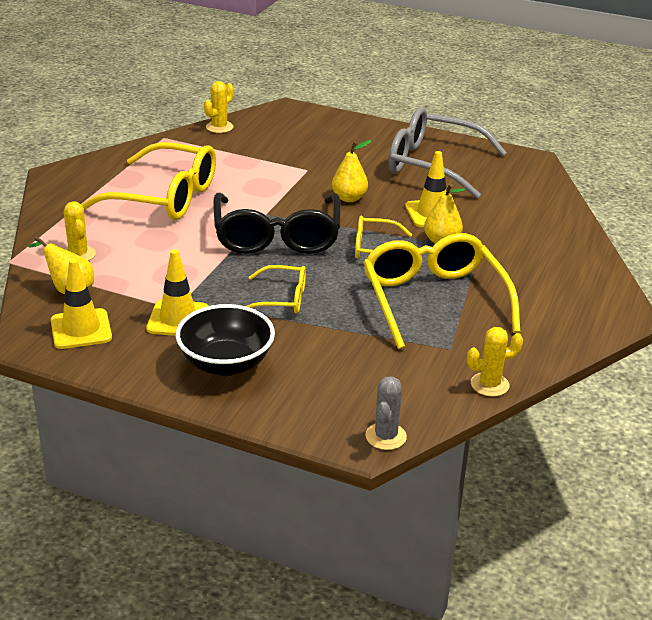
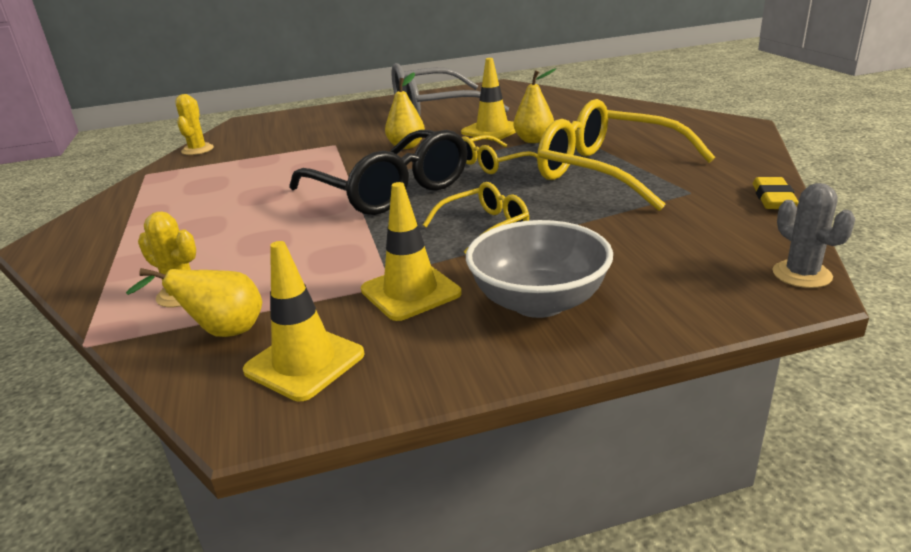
camera: 35 degrees left, 5 degrees down
(165, 197) = (218, 209): yellow glasses -> none
(226, 364) = (538, 302): black bowl -> grey bowl
(489, 384) = (773, 198): yellow cactus -> yellow eraser

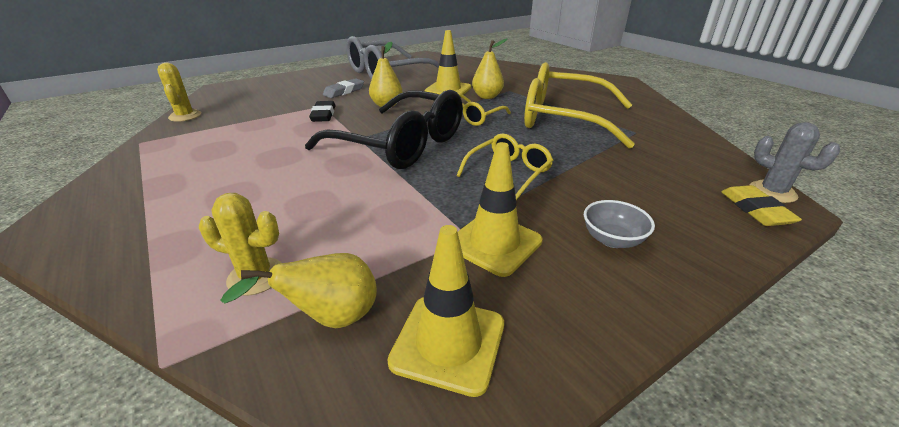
camera: 20 degrees left, 5 degrees up
(331, 154) = (323, 115): none -> black eraser
(370, 129) = (344, 91): none -> grey eraser
(538, 302) = (612, 239): grey bowl -> grey bowl, size x0.53
(773, 198) = (694, 133): yellow eraser -> yellow eraser (755, 210)

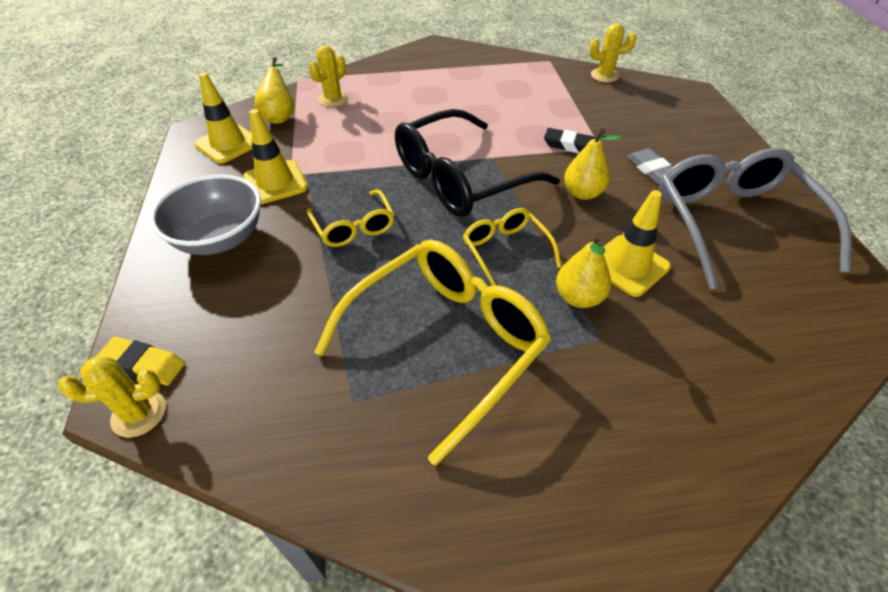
camera: 115 degrees right, 15 degrees up
(612, 239) = (220, 238): grey bowl -> grey bowl, size x1.89
(772, 192) = (139, 414): grey cactus -> yellow cactus

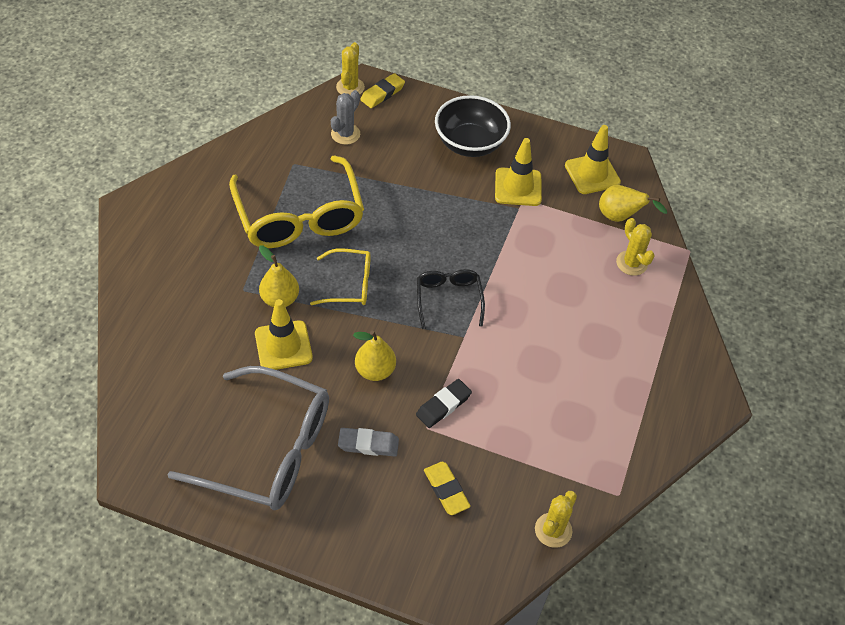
camera: 115 degrees right, 5 degrees up
(220, 238) = (470, 143): grey bowl -> black bowl
(257, 368) = (345, 134): none -> grey cactus
(354, 227) = (434, 213): yellow glasses -> none
(460, 179) = (448, 299): black glasses -> black glasses, size x0.51
(636, 122) = (446, 490): none -> yellow eraser

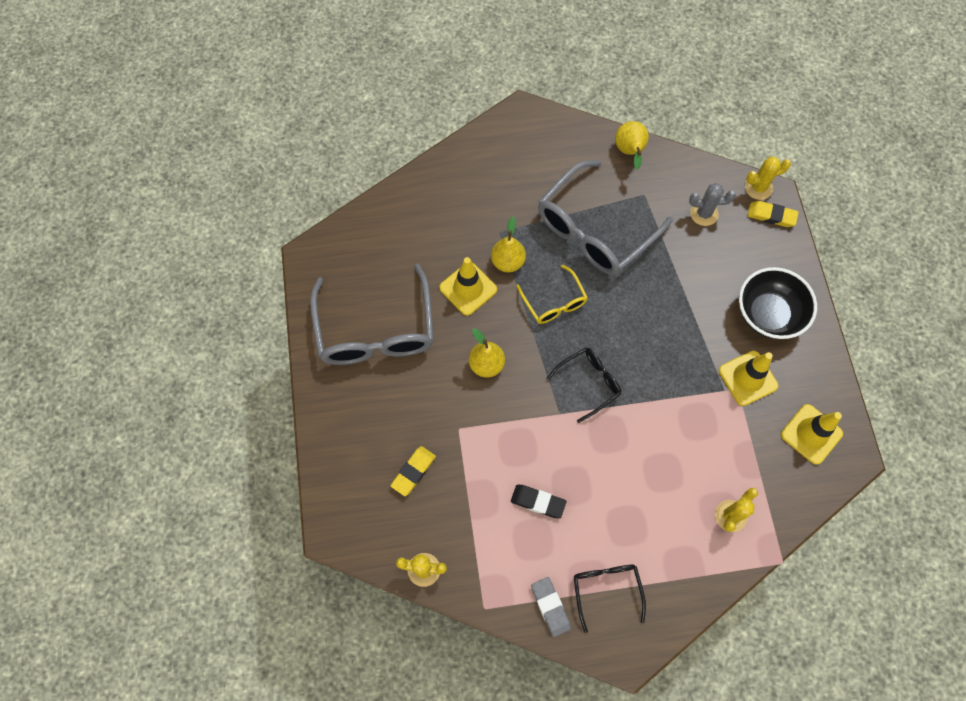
camera: 65 degrees right, 15 degrees up
(299, 217) = (594, 230): yellow glasses -> grey glasses
(368, 444) = (420, 395): grey eraser -> grey eraser (550, 607)
(443, 405) = (486, 431): black eraser -> black eraser (538, 502)
(620, 217) = (777, 482): yellow pear -> yellow pear (629, 152)
(650, 386) = (606, 589): none -> black glasses

